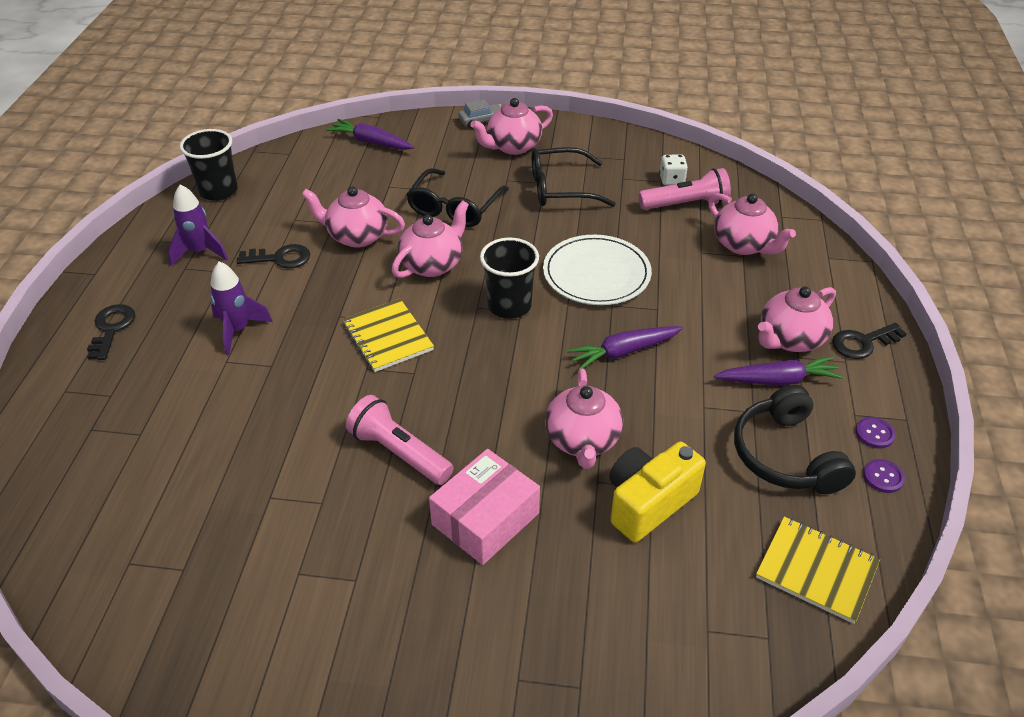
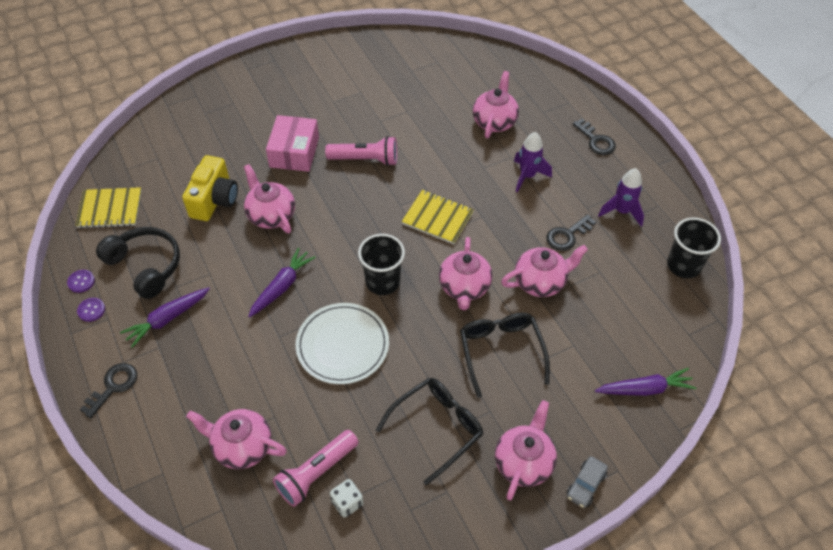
camera: 145 degrees right, 10 degrees up
(790, 339) = (169, 360): pink teapot -> pink teapot (494, 121)

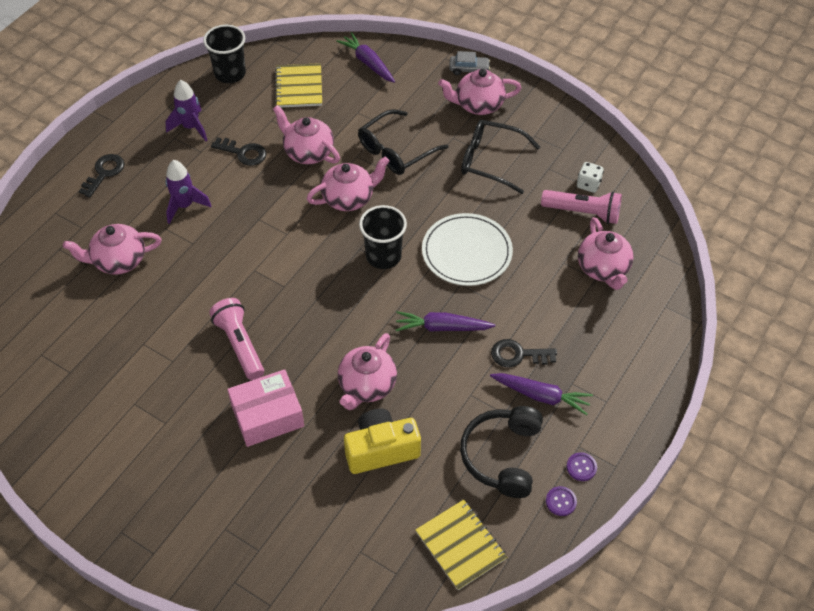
camera: 120 degrees left, 0 degrees up
(113, 386) = (632, 392): black key -> black key (518, 355)
(437, 218) = (282, 250): yellow notebook -> yellow notebook (299, 87)

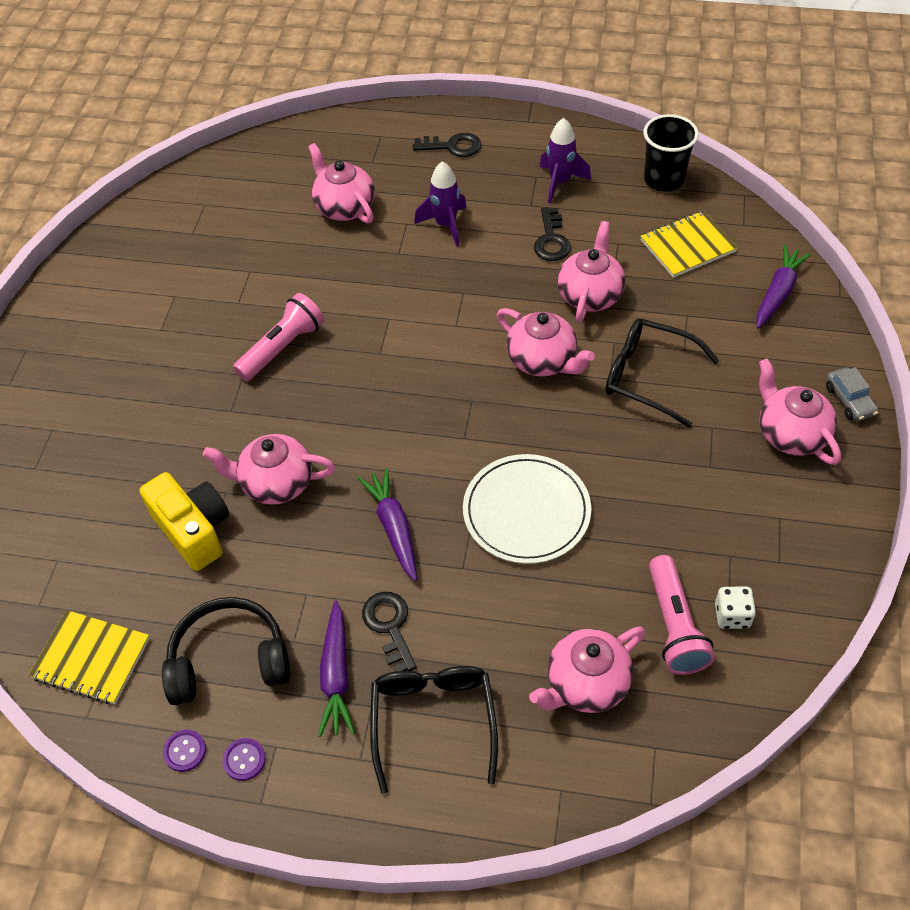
camera: 70 degrees right, 0 degrees up
(267, 415) = (200, 409): pink box -> none
(383, 256) = (472, 428): black cup -> none
(460, 545) = (91, 658): yellow notebook -> yellow notebook turned 75 degrees clockwise
(491, 161) = (699, 484): black glasses -> black glasses (433, 722)

